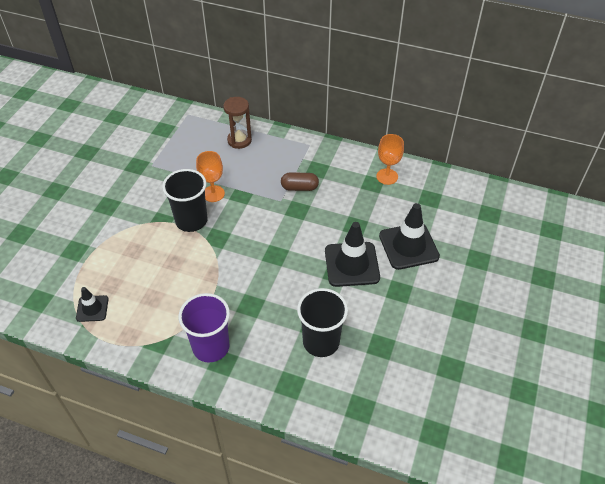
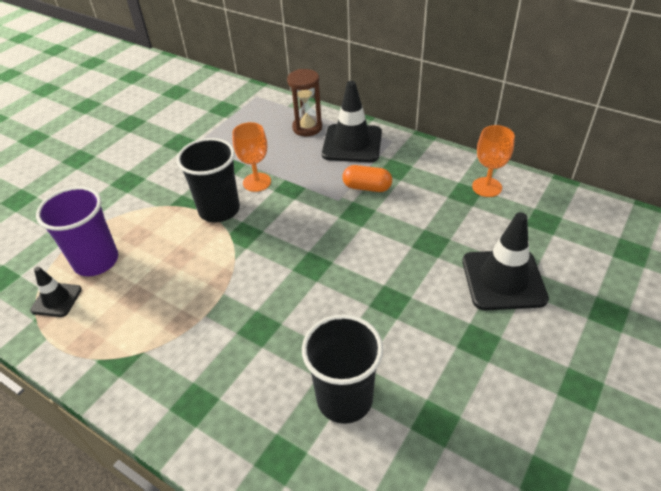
camera: 15 degrees right, 5 degrees down
(211, 347) = (186, 378): purple cup -> purple cup (96, 261)
(299, 187) = (367, 187): brown capsule -> orange capsule
(352, 264) = (415, 293): black traffic cone -> black traffic cone (352, 144)

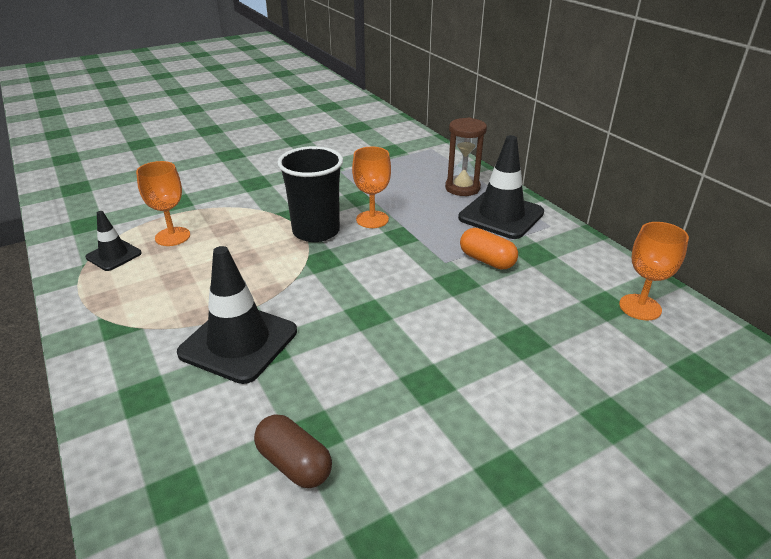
camera: 25 degrees right, 10 degrees down
(96, 261) = (172, 236): purple cup -> orange goblet
(344, 398) = (294, 463): black cup -> brown capsule
(503, 280) = (592, 417): black traffic cone -> black traffic cone (238, 342)

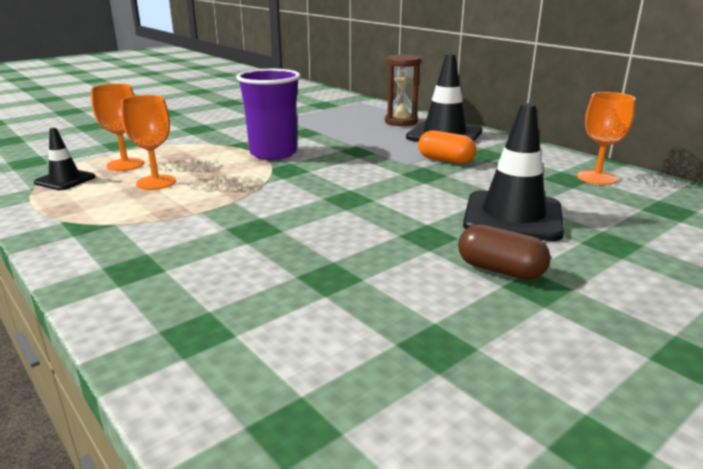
camera: 10 degrees left, 10 degrees down
(238, 342) = (224, 225): black traffic cone -> black traffic cone (512, 216)
(294, 463) = (319, 299): brown capsule -> brown capsule (500, 270)
(316, 231) = (273, 153): black cup -> purple cup
(372, 219) = (325, 143): orange goblet -> orange goblet (156, 182)

